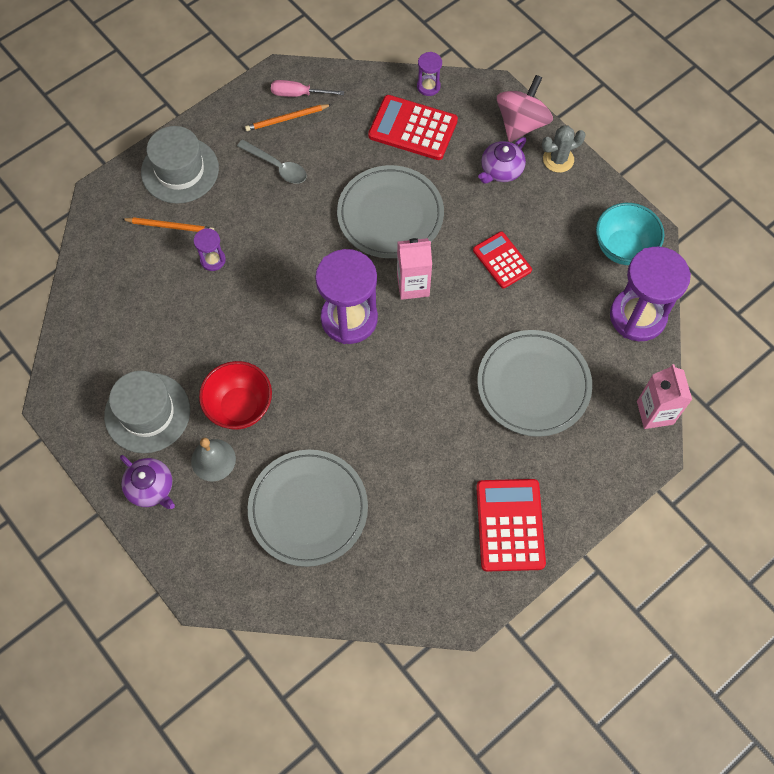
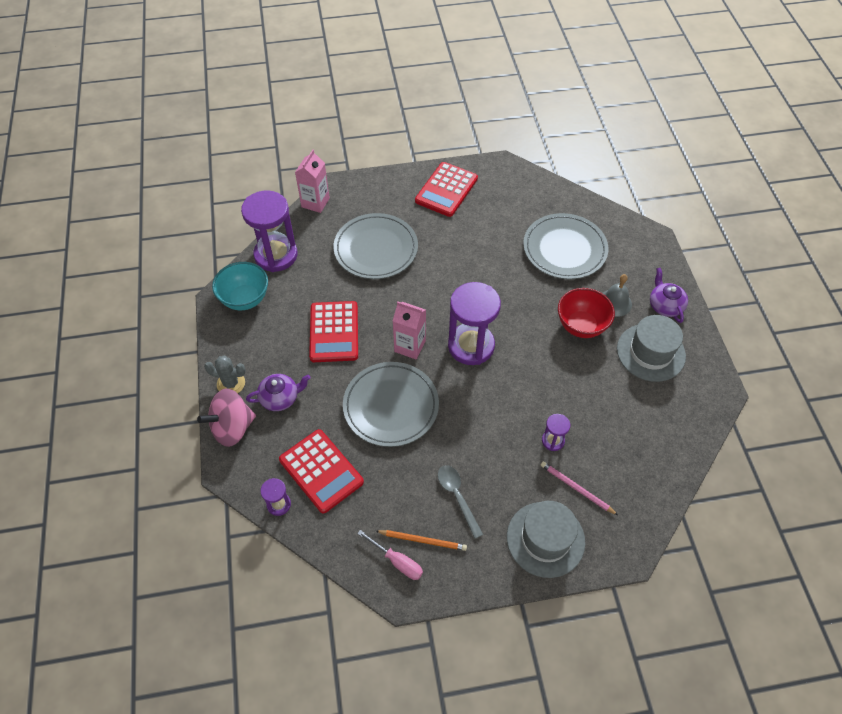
camera: 150 degrees left, 10 degrees down
(170, 226) = (576, 488): orange pencil -> pink pencil
(502, 260) = (334, 332): red calculator -> red calculator, size x1.54

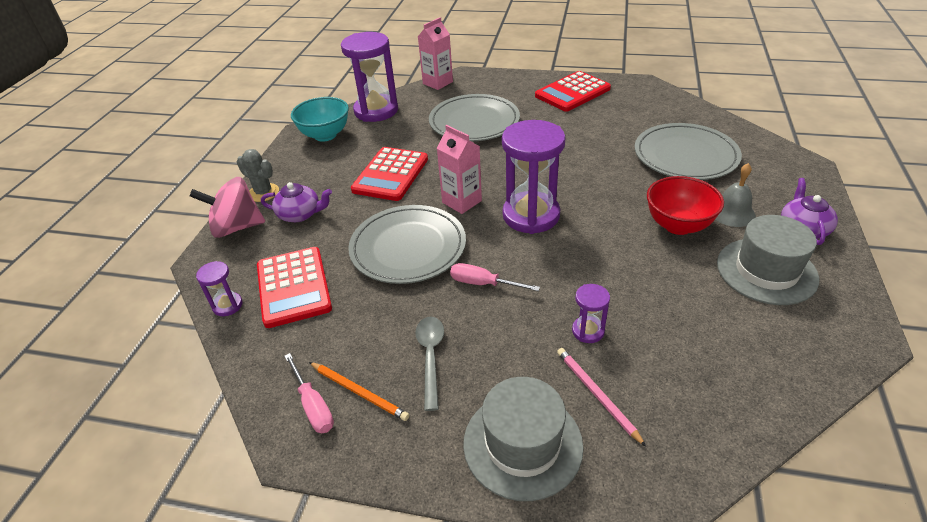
camera: 25 degrees right, 15 degrees down
(464, 423) = (483, 284): none -> pink screwdriver

